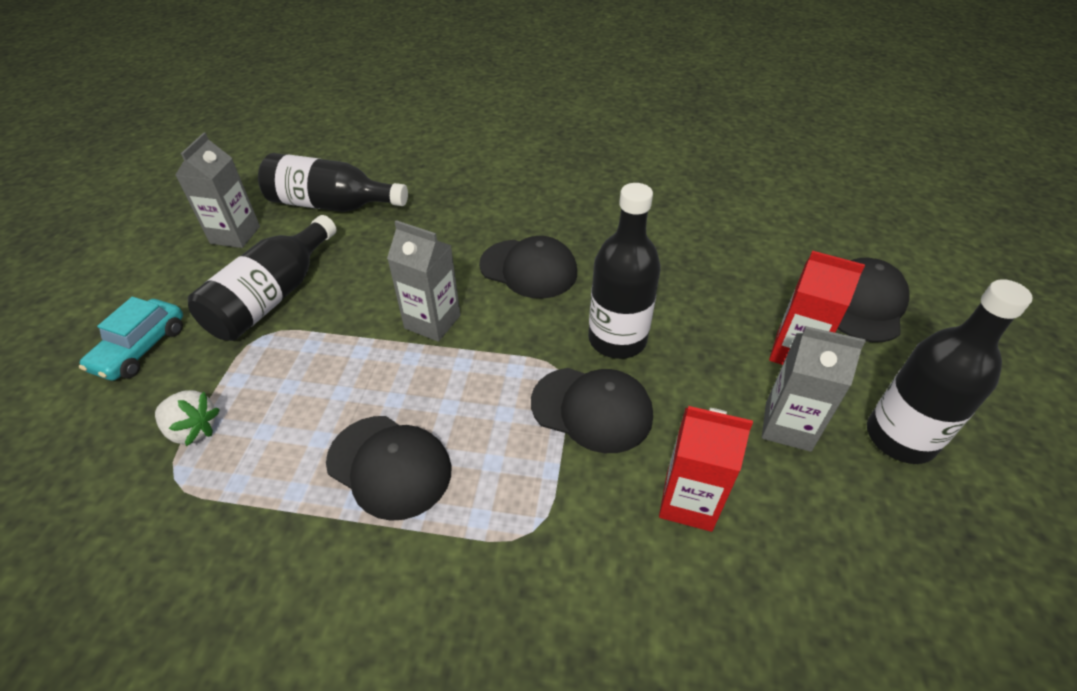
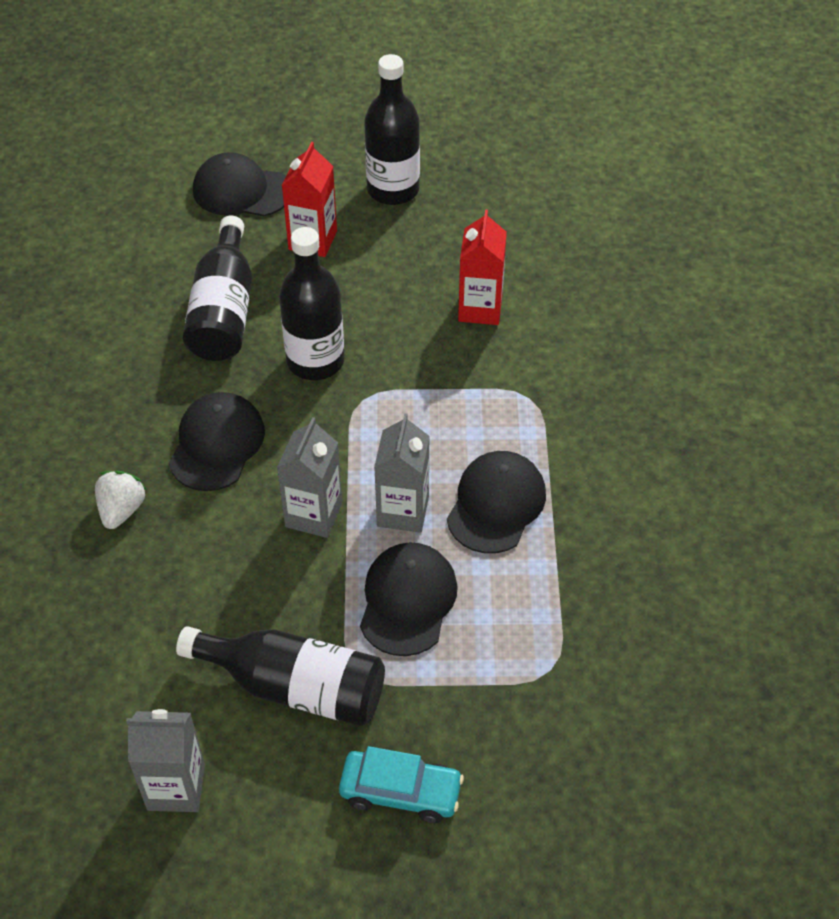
camera: 100 degrees left, 5 degrees up
(193, 430) = (495, 679): white strawberry -> white strawberry (122, 510)
(331, 205) = (98, 689): black bottle -> black bottle (224, 311)
(592, 409) = (404, 372): black cap -> black cap (407, 601)
(787, 426) = (395, 250): grey carton -> grey carton (403, 511)

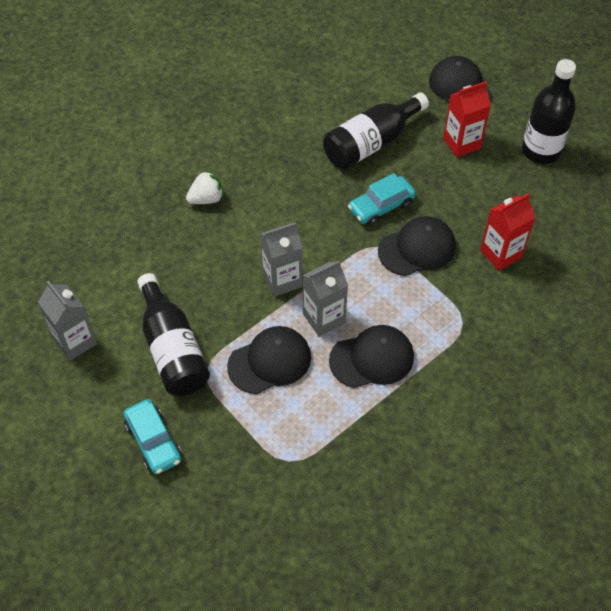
camera: 50 degrees right, 5 degrees up
(217, 444) = (284, 206): black cap -> black cap (417, 248)
(315, 361) = (381, 206): black bottle -> turquoise car

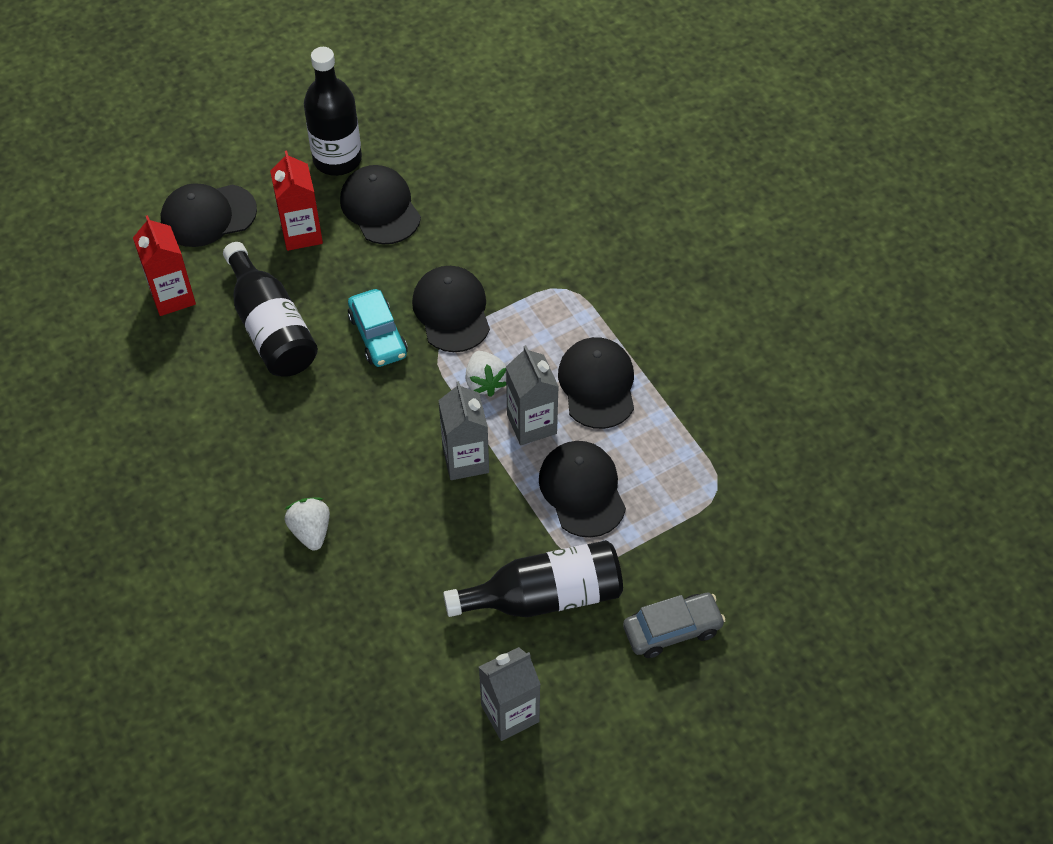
camera: 80 degrees left, 0 degrees up
(153, 441) = (672, 630): turquoise car -> grey car
(356, 281) = (485, 382): none -> white strawberry
(501, 254) = (479, 232): red carton -> red carton (172, 296)
(503, 186) = (380, 208): none -> black cap

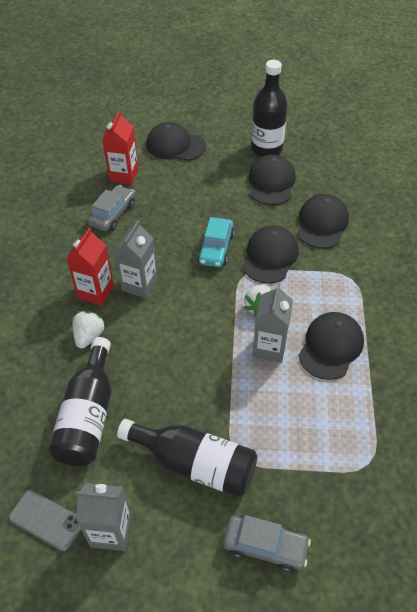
camera: 35 degrees right, 5 degrees down
(205, 360) = (113, 214): none -> grey car
(271, 328) = (161, 215): black bottle -> black bottle (88, 415)
(301, 233) = (217, 176): red carton -> red carton (96, 292)
(433, 746) = (46, 520): none -> grey phone
(465, 460) = (211, 346): grey carton -> grey carton (140, 284)
(582, 490) = (272, 408): black cap -> black cap (322, 223)

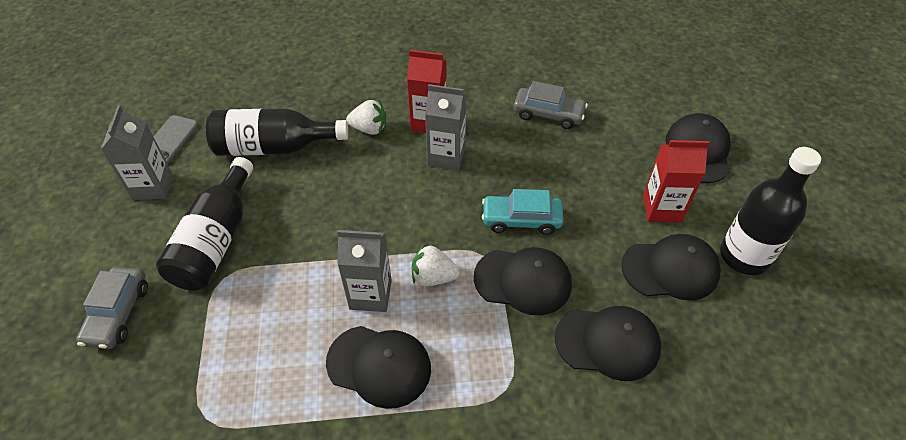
camera: 80 degrees right, 0 degrees up
(124, 175) = (618, 111): red carton -> red carton (662, 209)

